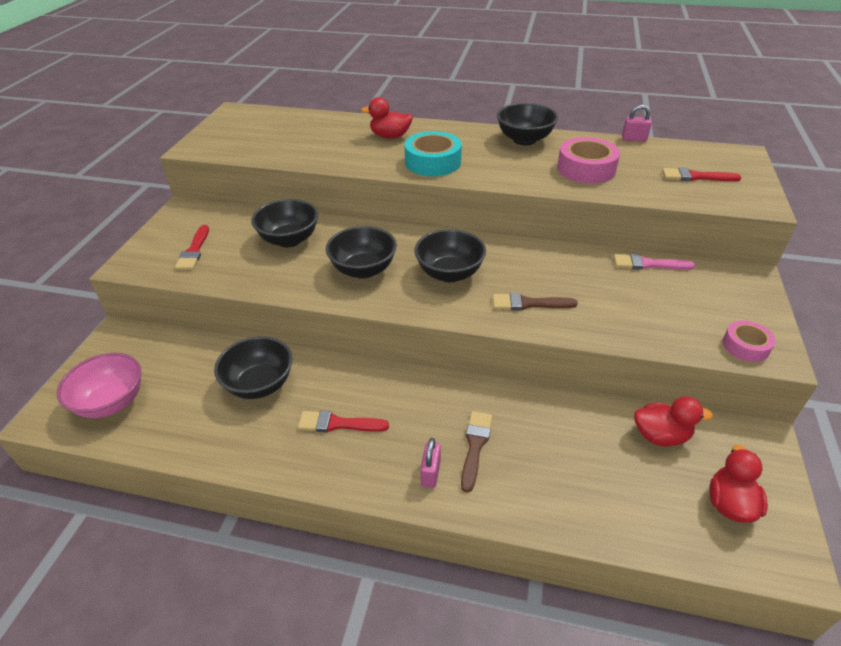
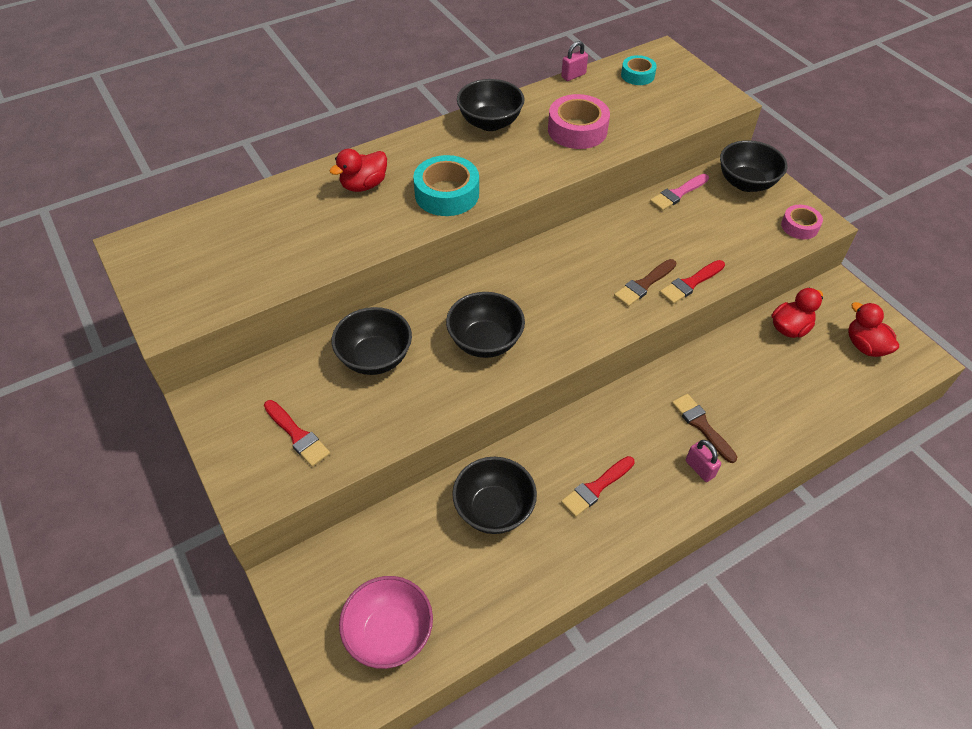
camera: 45 degrees left, 10 degrees up
(449, 273) = (556, 297): black bowl -> black bowl (746, 183)
(693, 158) = (637, 75): none -> turquoise tape
(695, 177) = (659, 95): red brush -> red brush (690, 283)

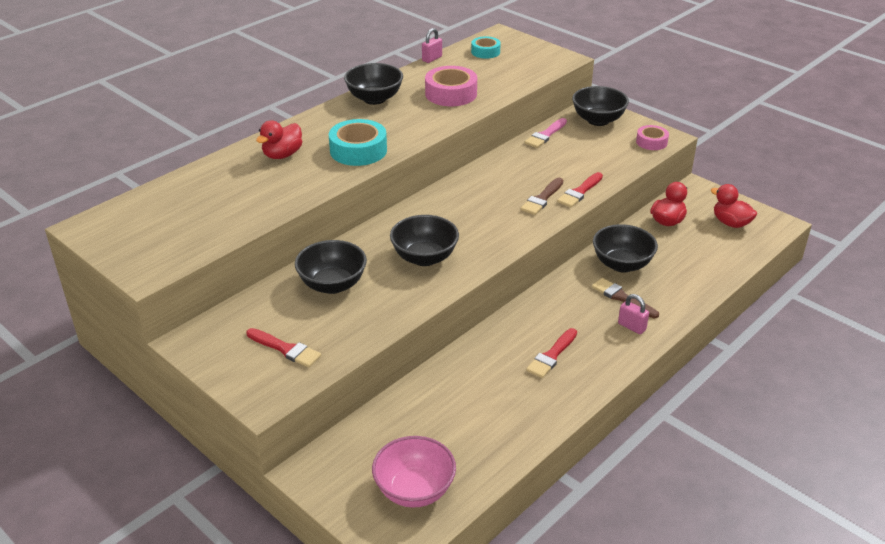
camera: 15 degrees left, 15 degrees down
(494, 509) = (471, 387): black bowl -> black bowl (622, 264)

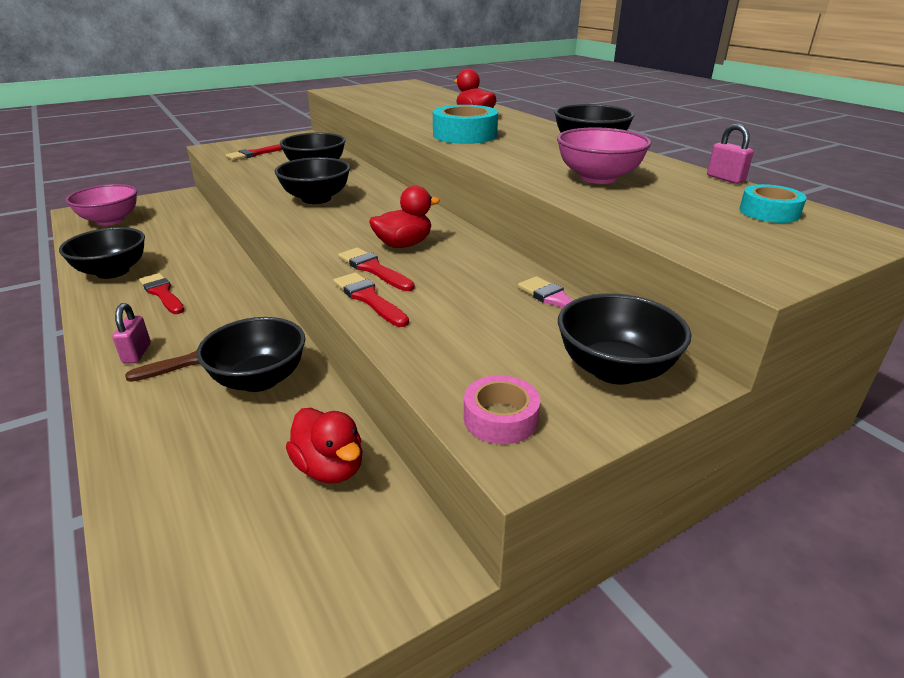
camera: 105 degrees right, 5 degrees down
(451, 94) = (598, 178): pink tape -> pink bowl
(532, 409) = (112, 272): none -> black bowl
(542, 199) = (373, 269): brown brush -> red brush
(631, 327) = (137, 353): pink padlock -> pink padlock turned 60 degrees counterclockwise
(730, 223) = (257, 574): red duck -> red duck (403, 244)

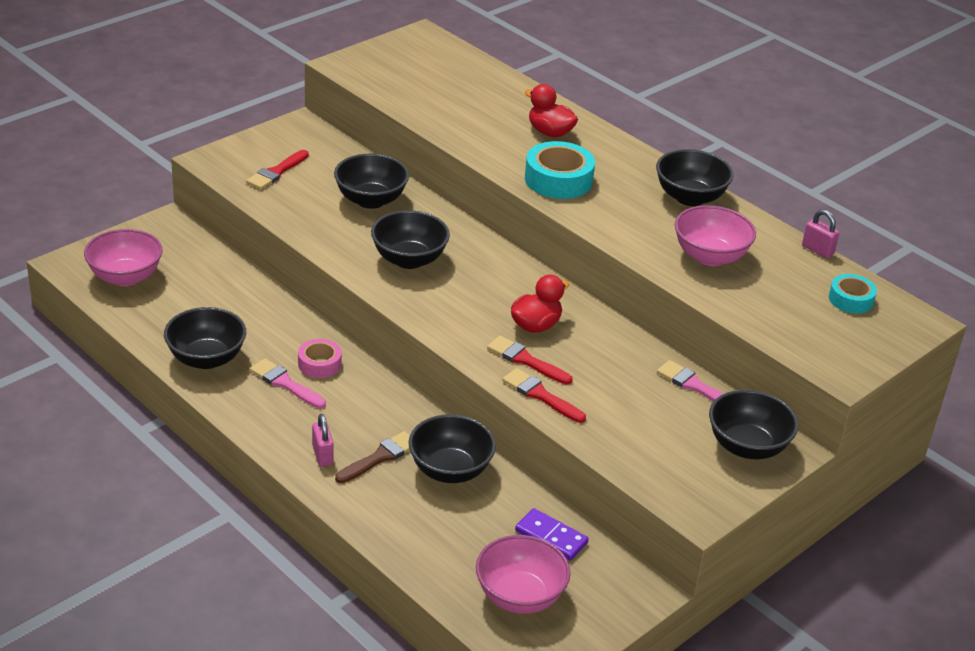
camera: 15 degrees left, 5 degrees up
(162, 293) = (285, 383): red brush -> pink brush
(232, 551) = (519, 596): none -> pink bowl
(330, 468) = (551, 537): red duck -> purple domino
(500, 418) = (682, 492): pink tape -> pink tape (319, 364)

